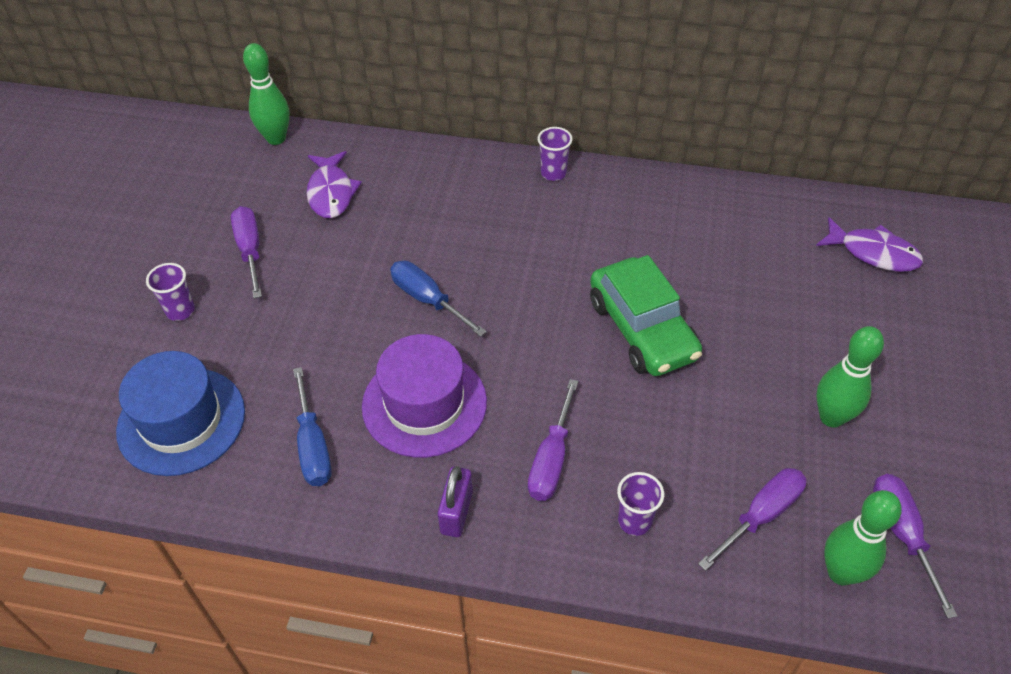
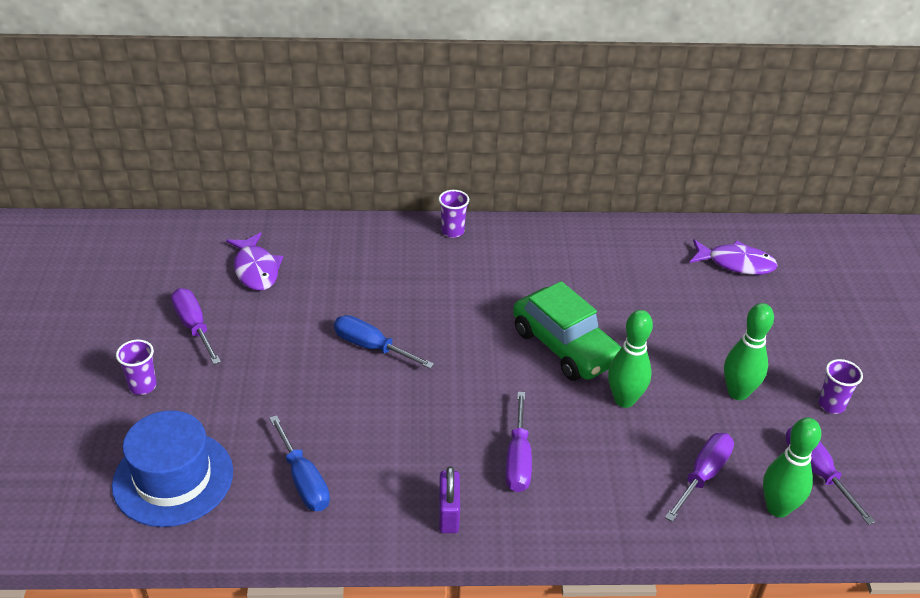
camera: 15 degrees left, 10 degrees down
(276, 138) = (189, 229): green bowling pin -> green bowling pin (624, 400)
(424, 404) = (394, 431): purple hat -> none
(634, 521) = (602, 496): purple cup -> purple cup (831, 405)

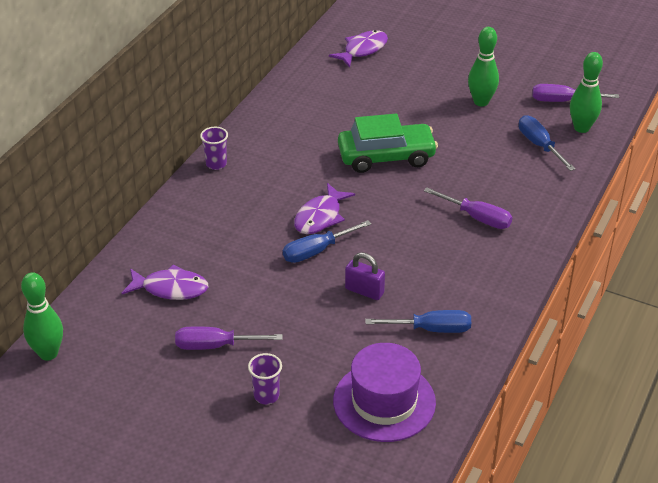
camera: 60 degrees left, 0 degrees up
(173, 478) = (384, 401): blue hat -> purple hat
(426, 330) = (320, 217): none -> purple fish
(448, 514) = (505, 267): purple padlock -> purple padlock (364, 291)
(624, 400) = (455, 151): green bowling pin -> green bowling pin (48, 353)
(702, 476) = (540, 145): purple screwdriver -> blue screwdriver
(831, 405) = (515, 71): purple cup -> none

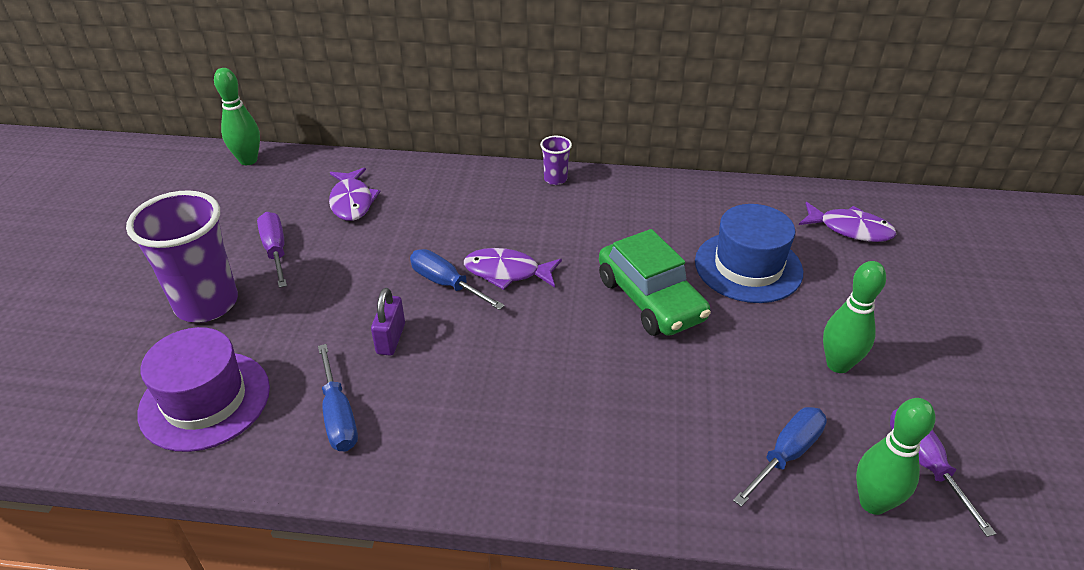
camera: 70 degrees right, 0 degrees up
(266, 396) = (207, 304): purple cup -> purple cup, size x2.22
(376, 105) = (748, 267): none -> blue hat
(476, 217) = (576, 415): purple screwdriver -> none

